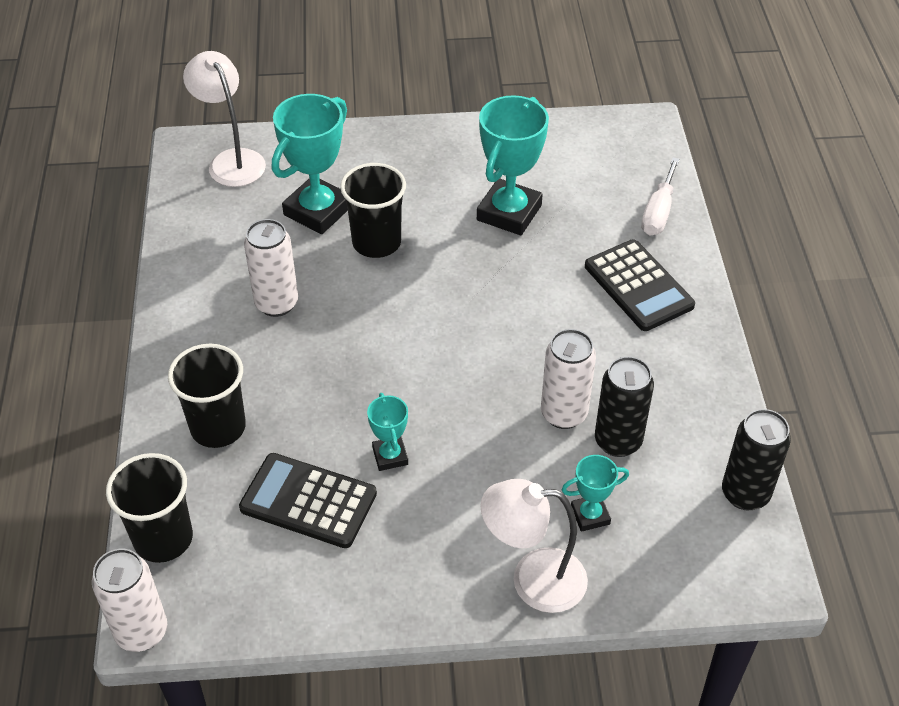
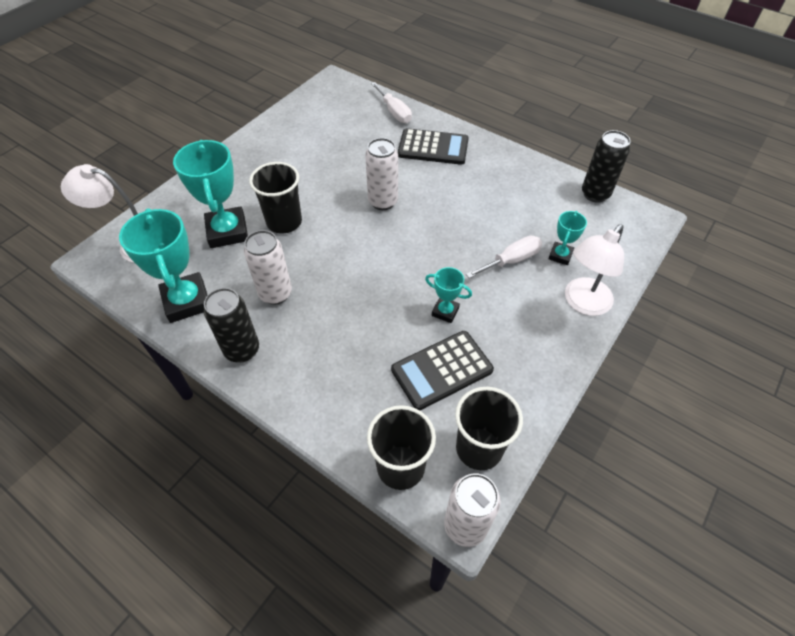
camera: 50 degrees left, 5 degrees up
(218, 427) = (340, 382): black cup -> black cup (479, 448)
(509, 213) = (329, 159): turquoise trophy -> turquoise trophy (187, 301)
(530, 472) = (511, 260): none -> white screwdriver
(564, 414) = (486, 224): white can -> white can (383, 202)
(618, 441) = (523, 216): black can -> black can (242, 350)

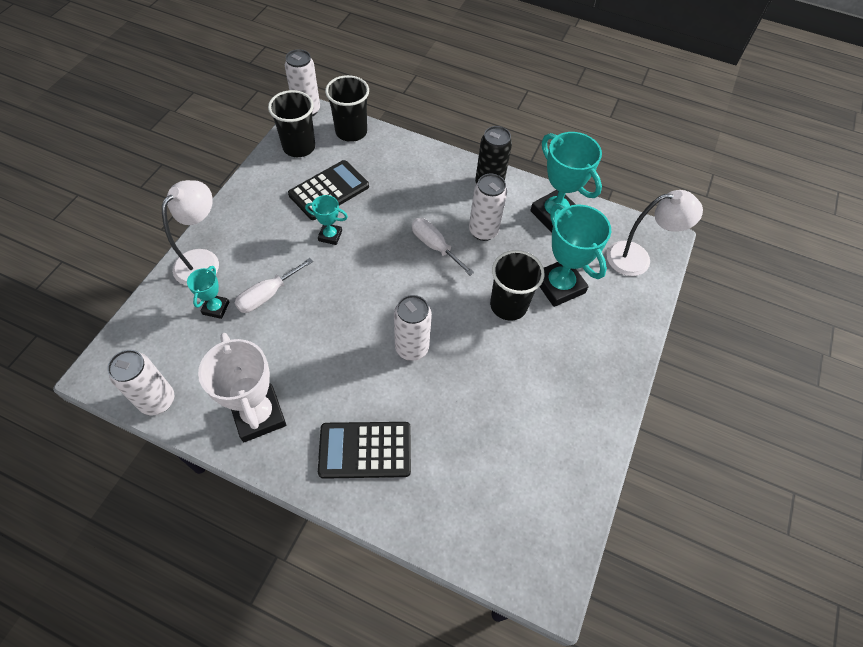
camera: 165 degrees right, 5 degrees up
(394, 112) = (432, 519): white screwdriver -> white screwdriver (435, 246)
(512, 176) = (259, 415): none -> white trophy
(595, 194) = (157, 401): black can -> white can

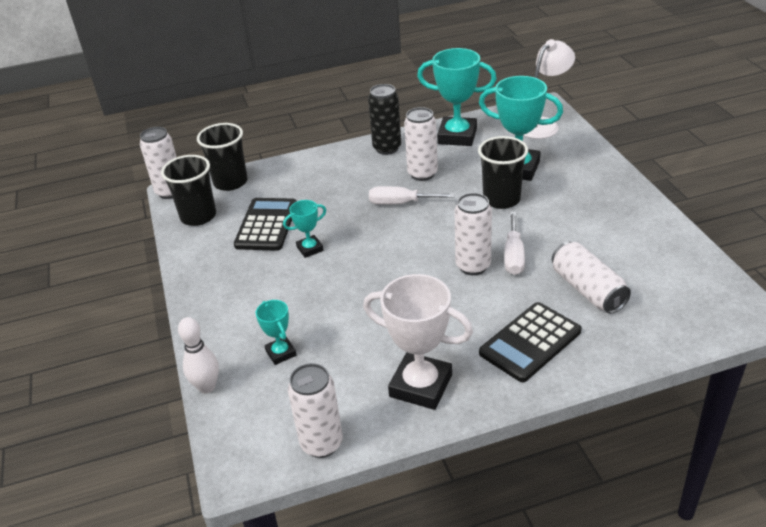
camera: 35 degrees left, 20 degrees down
(151, 295) = (207, 387): none -> white bowling pin
(203, 260) = (221, 334): white lamp -> none
(267, 295) = (313, 315): white screwdriver -> white screwdriver (513, 256)
(461, 445) = (587, 290): none -> white can

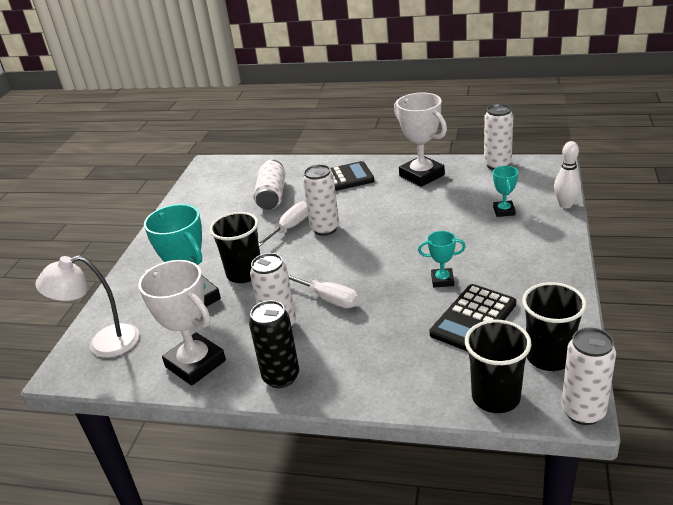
camera: 150 degrees left, 5 degrees down
(457, 136) = (195, 364): turquoise trophy -> white trophy

